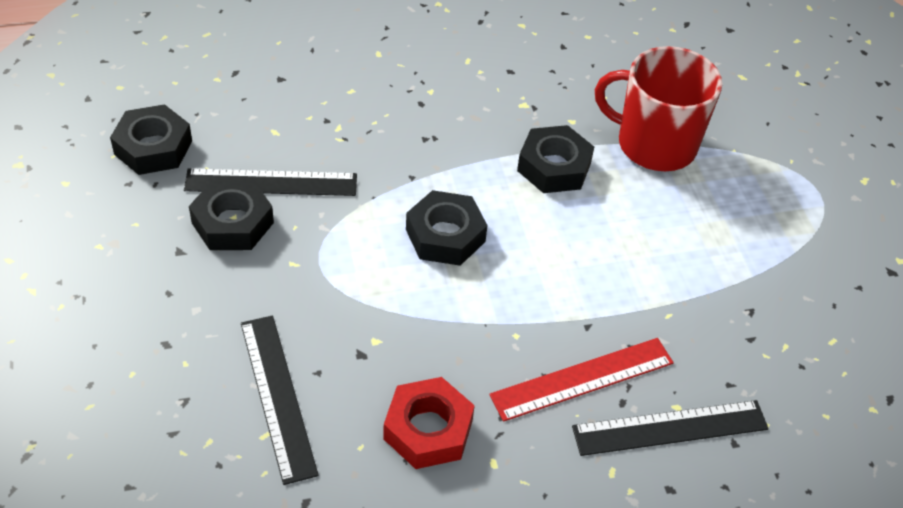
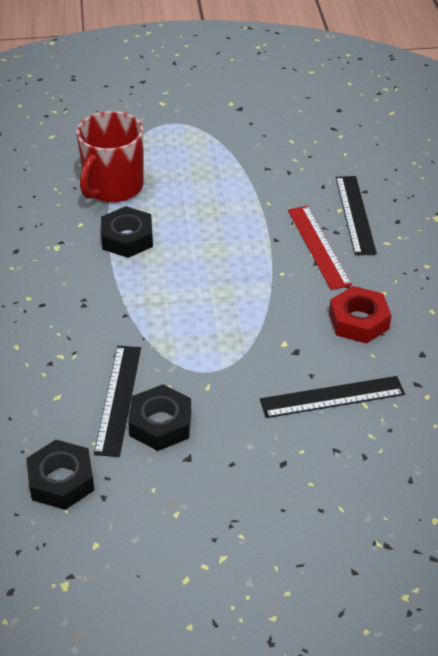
camera: 80 degrees left, 5 degrees down
(445, 235) = (188, 300): black nut -> none

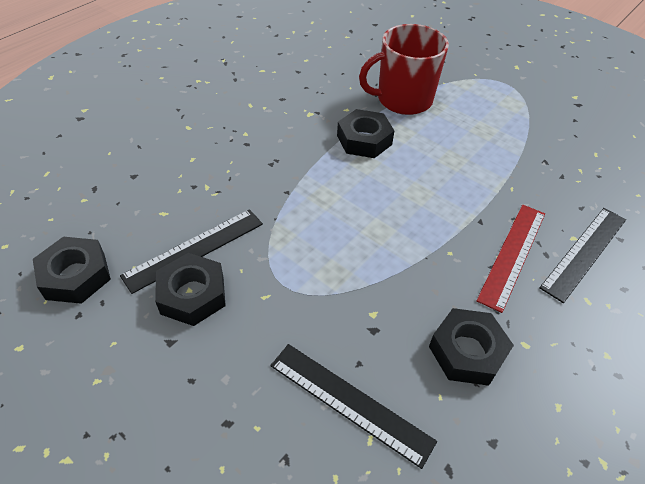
camera: 45 degrees right, 5 degrees up
(358, 321) = (467, 351): red nut -> black nut

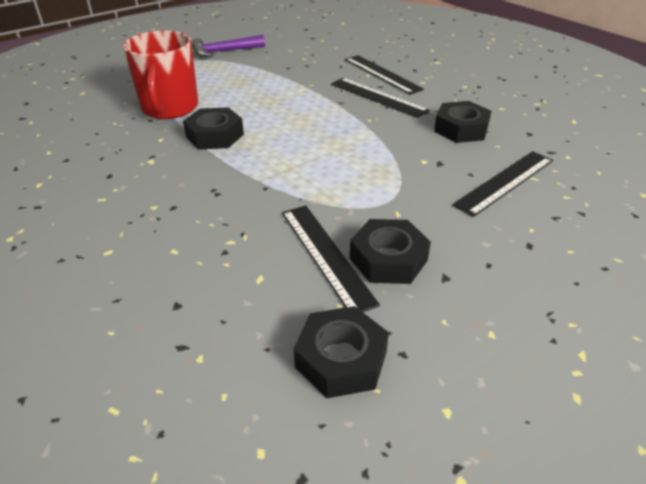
camera: 75 degrees left, 10 degrees down
(513, 255) = (378, 97): red ruler -> black ruler
(551, 103) = (224, 51): none -> purple hammer

